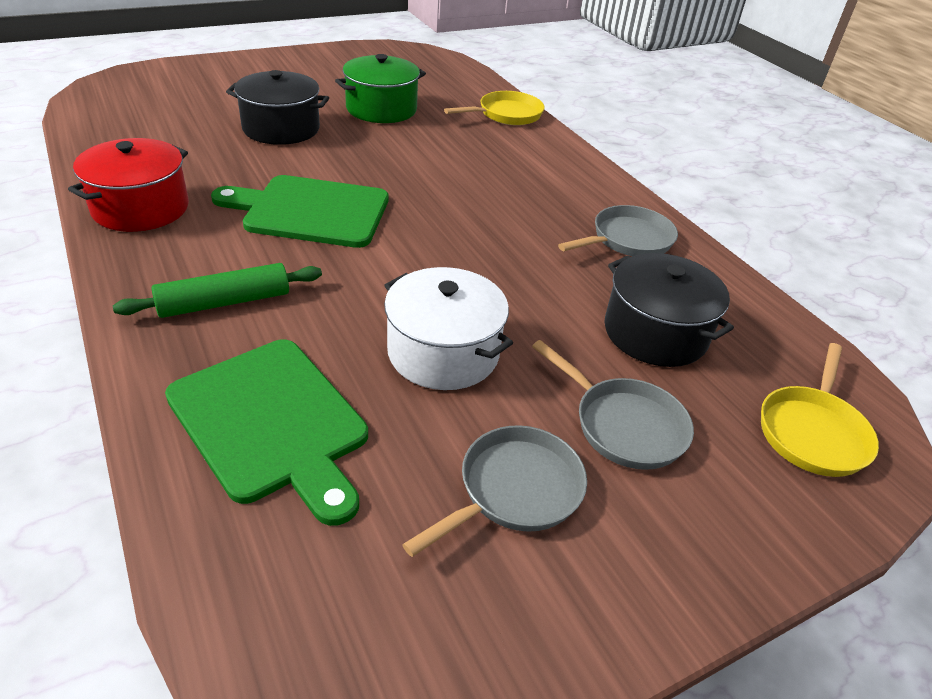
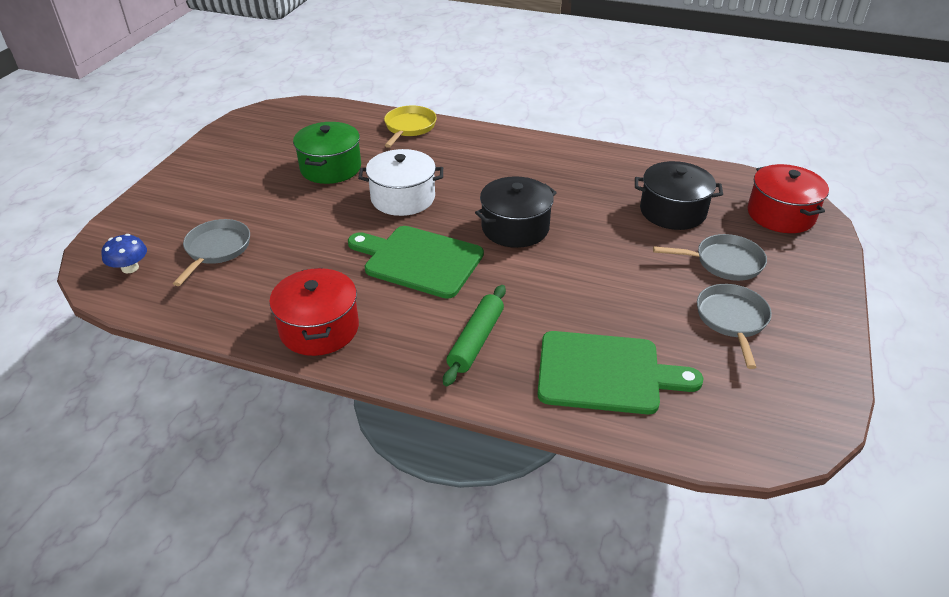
camera: 40 degrees left, 0 degrees up
(122, 96) = (130, 268): none -> blue mushroom
(281, 128) = (295, 221): black pot -> black pot (515, 228)
(310, 211) = (419, 260): green cutting board -> green cutting board turned 60 degrees clockwise
(443, 352) = (613, 285): white pot -> white pot (403, 198)
(628, 240) = (591, 170): grey pan -> grey pan (216, 250)
(812, 432) = (781, 214): yellow pan -> red pot

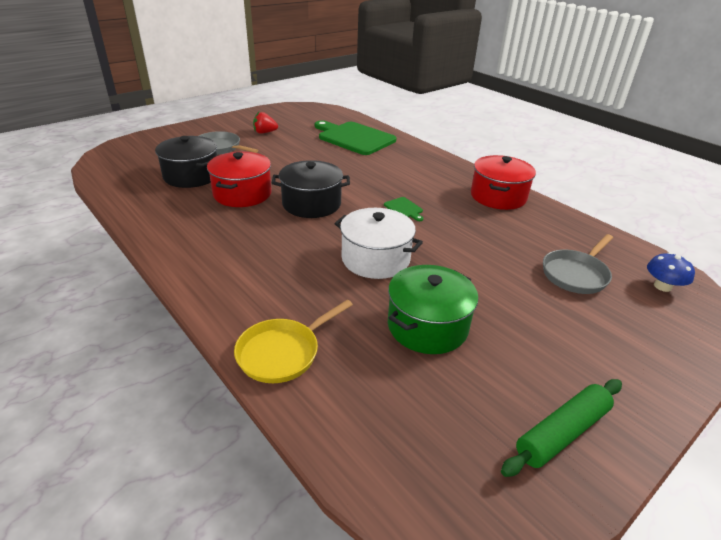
camera: 150 degrees left, 5 degrees down
(419, 260) = (404, 209): green cutting board -> green cutting board, size x0.40
(476, 340) = (405, 164): green rolling pin -> green rolling pin (562, 432)
(732, 320) = (265, 132): grey pan -> red strawberry
(781, 214) = (136, 153): red pot -> red pot (242, 194)

